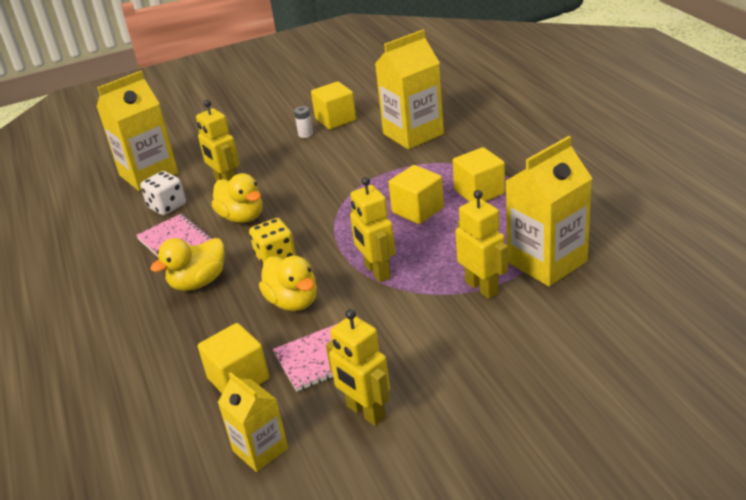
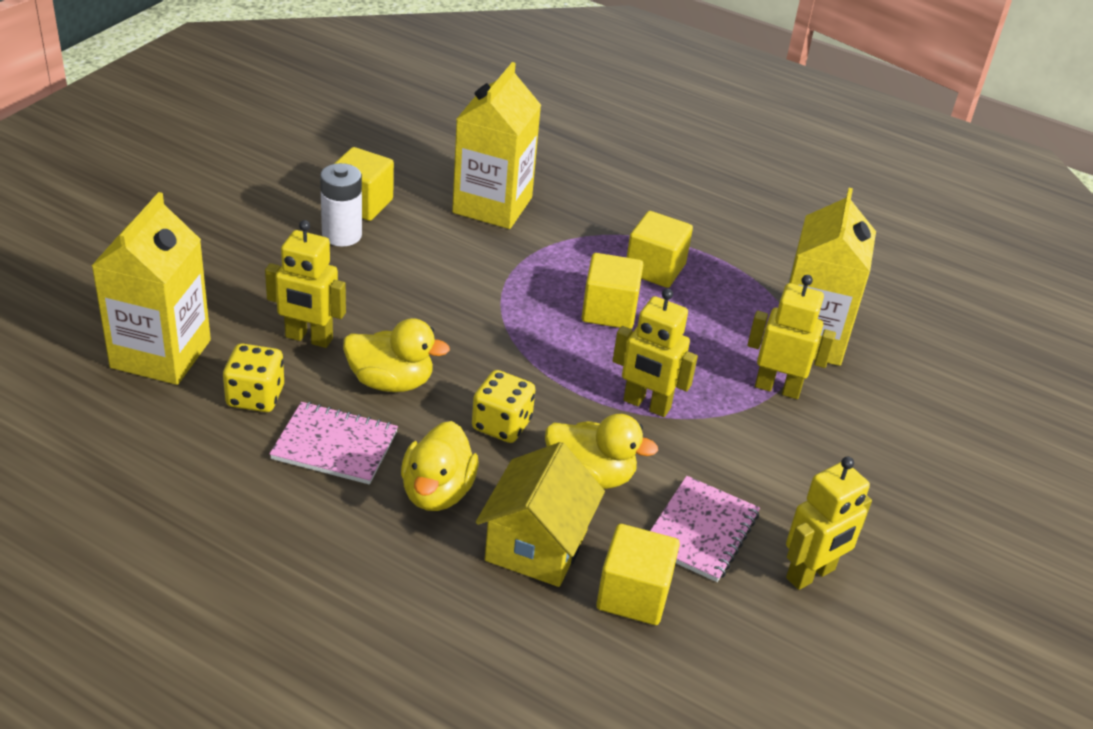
camera: 45 degrees left, 5 degrees up
(167, 206) = (255, 396): white dice -> yellow dice
(217, 329) = (536, 545): none -> yellow house
(260, 449) = (751, 664): yellow carton -> none
(305, 134) = (342, 235): white battery -> white battery, size x1.73
(365, 412) = (811, 574): yellow robot -> yellow robot turned 45 degrees counterclockwise

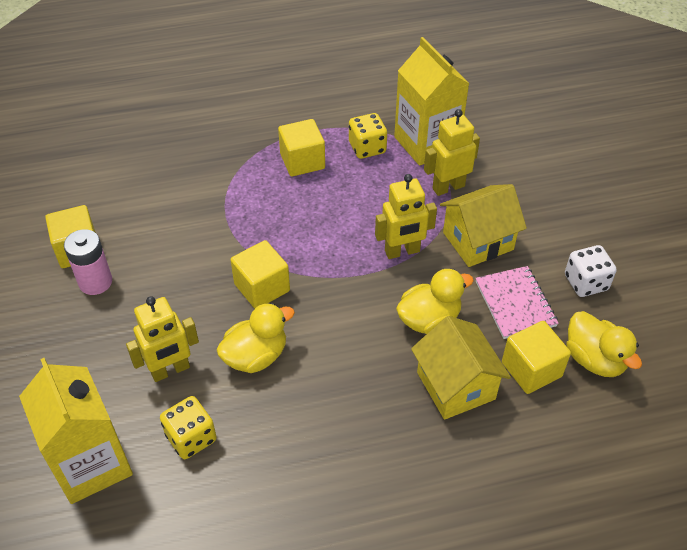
camera: 40 degrees left, 10 degrees up
(335, 446) = (279, 426): pink notebook -> none
(342, 235) = (95, 282): white battery -> pink battery
(437, 492) = (369, 402): yellow duck -> yellow duck (594, 359)
(492, 205) = (160, 188): yellow carton -> none
(501, 424) = (348, 329): yellow dice -> yellow dice (367, 148)
(609, 311) = (312, 208): yellow cube -> yellow cube (262, 287)
(741, 453) = (478, 241): none -> yellow house
(811, 574) = (586, 282): yellow robot -> white dice

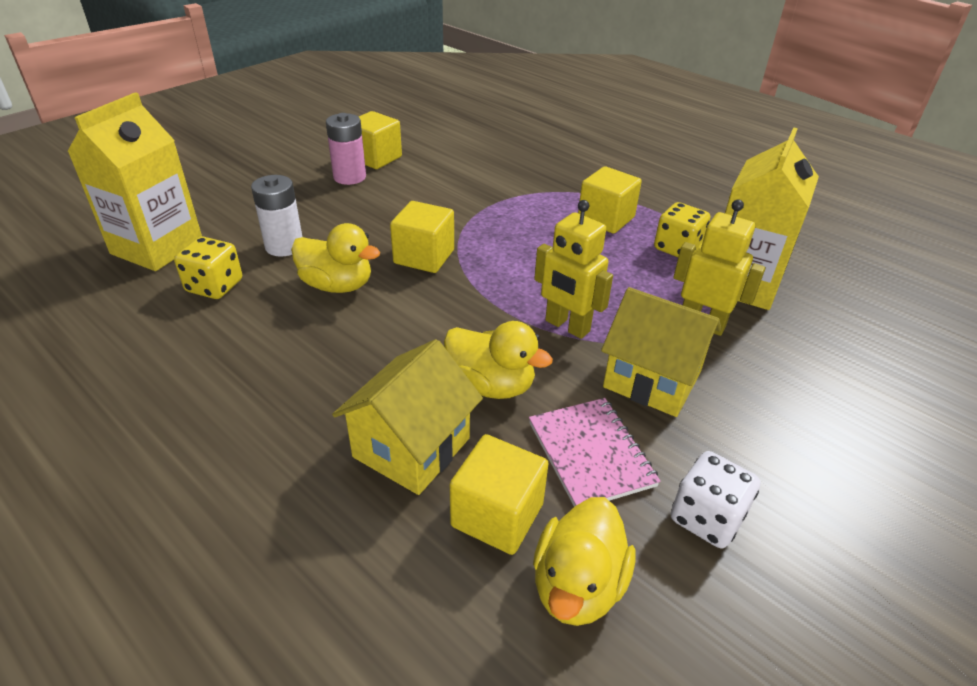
camera: 55 degrees right, 10 degrees down
(170, 370) = (284, 246): yellow robot -> white battery
(515, 304) = (591, 454): pink notebook -> pink notebook turned 60 degrees counterclockwise

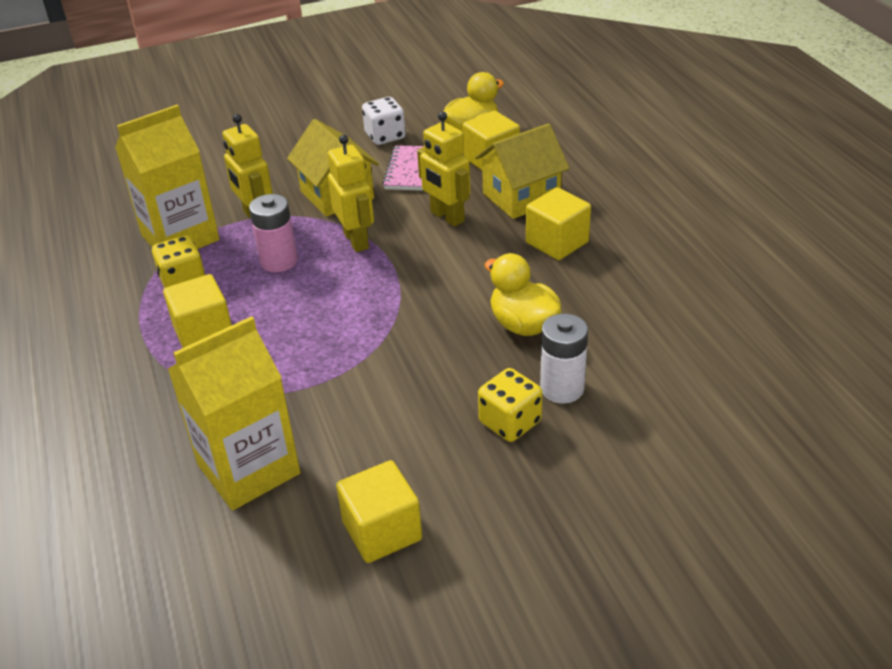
camera: 150 degrees left, 0 degrees up
(157, 247) = (706, 426): yellow carton -> yellow carton (248, 469)
(214, 286) = (642, 354): yellow dice -> yellow dice (510, 422)
(349, 177) = (440, 494): pink battery -> pink battery (279, 261)
(424, 257) = (424, 335): yellow cube -> yellow cube (557, 242)
(491, 385) = (447, 217): yellow duck -> yellow robot

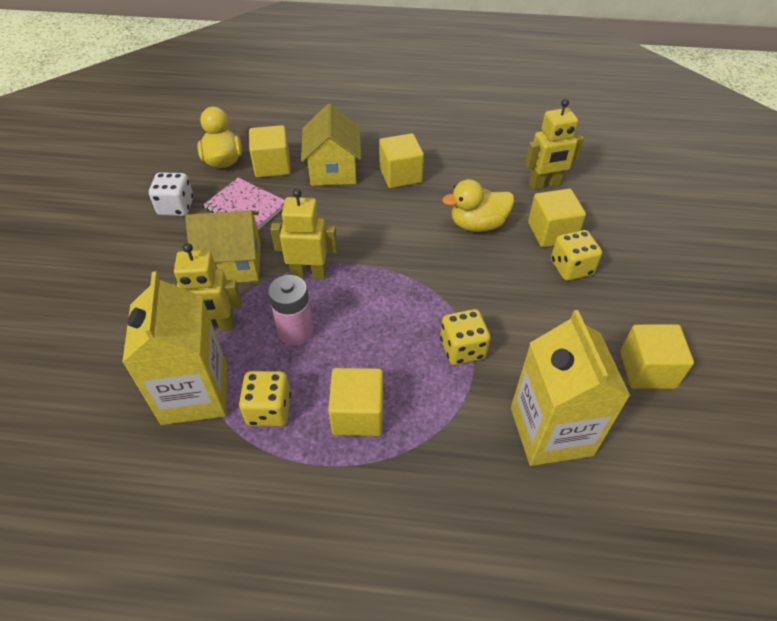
camera: 65 degrees left, 10 degrees up
(322, 372) = (462, 349): none -> yellow dice
(447, 217) = (323, 214): yellow robot -> yellow robot (544, 184)
(562, 388) = (551, 232): white battery -> yellow cube

